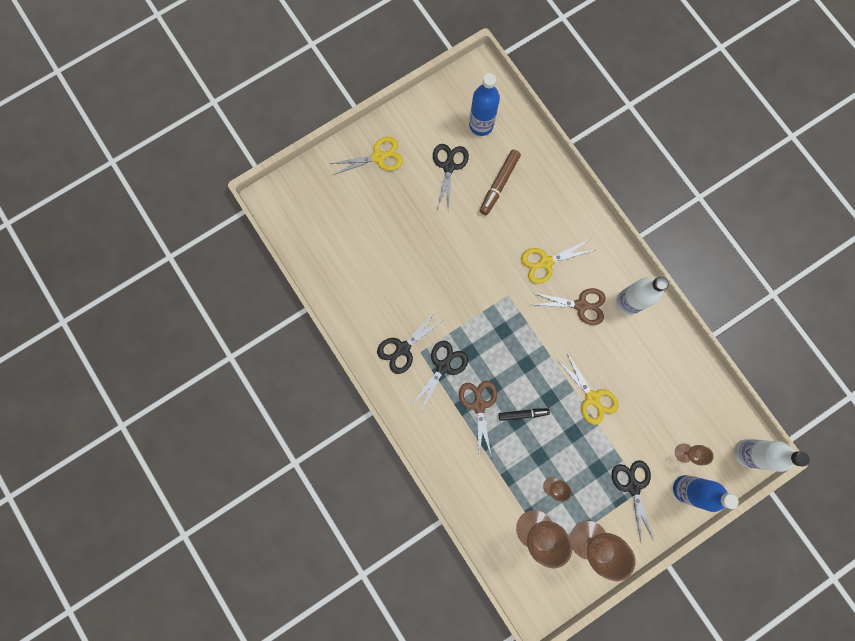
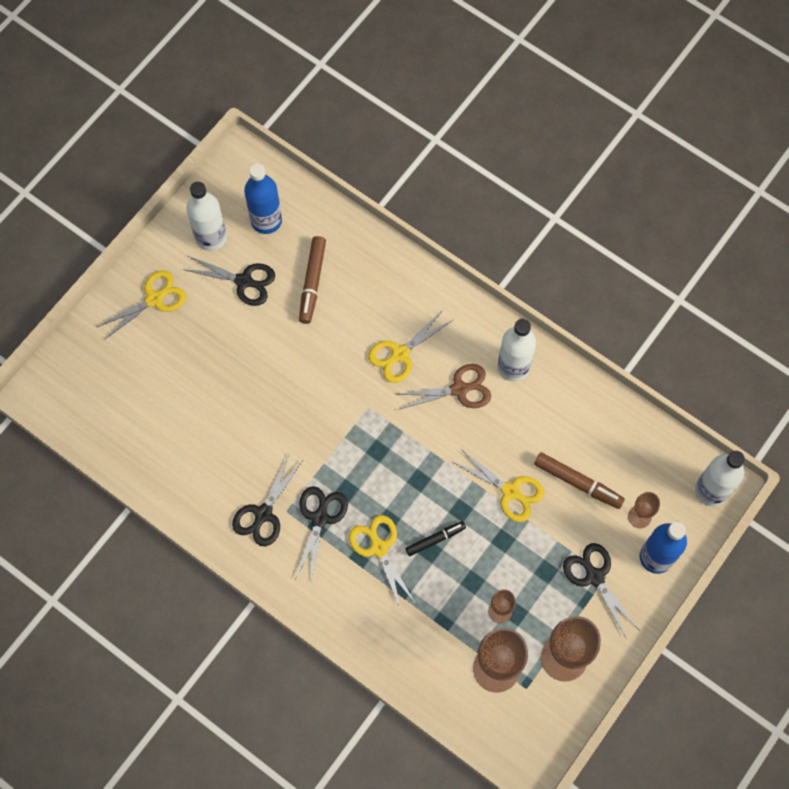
camera: 20 degrees left, 10 degrees down
(436, 124) = (211, 237): none -> white bottle
(449, 166) = (244, 281): black scissors -> black scissors turned 120 degrees clockwise
(479, 405) = (378, 548): brown scissors -> yellow scissors
(646, 409) = (578, 482): none -> brown marker

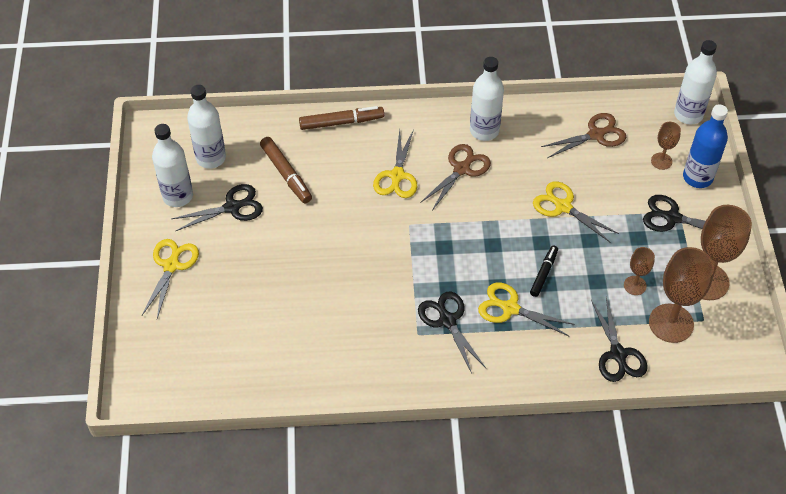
camera: 40 degrees left, 15 degrees down
(263, 514) = (402, 349): black scissors -> black scissors (618, 354)
(266, 221) = (211, 158): blue bottle -> white bottle
(510, 492) = (563, 206): yellow scissors -> yellow scissors turned 135 degrees counterclockwise
(578, 482) = (601, 169): brown marker -> brown marker (341, 122)
(607, 446) = (596, 134): none -> brown scissors

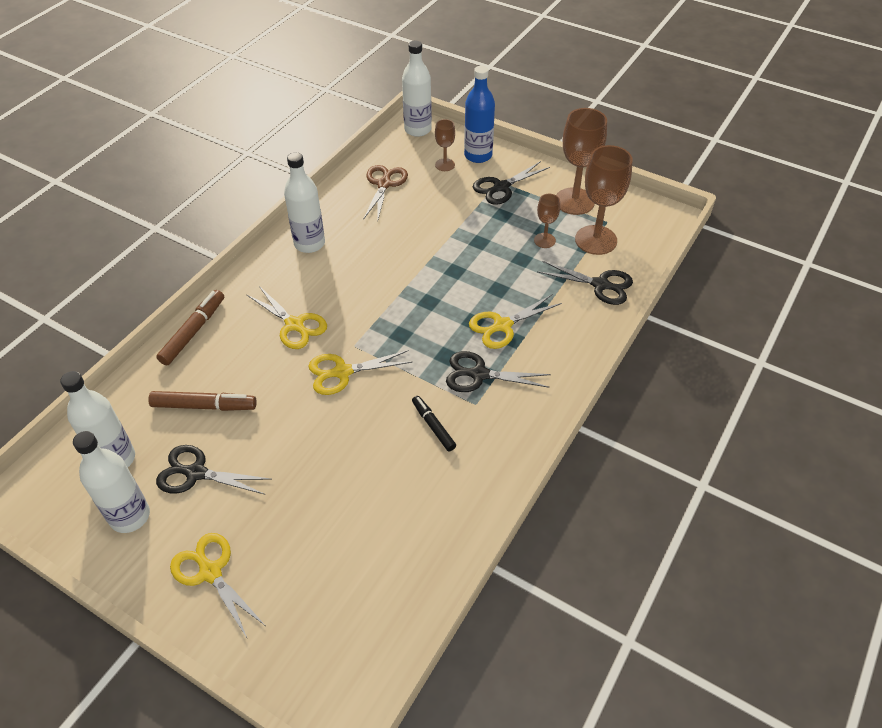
camera: 55 degrees left, 5 degrees down
(232, 207) = (195, 473): black scissors -> black scissors turned 90 degrees counterclockwise
(462, 169) = (333, 278): brown scissors -> none
(543, 273) = (486, 286): black marker -> black marker (433, 426)
(563, 206) = (432, 239): yellow scissors -> yellow scissors (342, 372)

